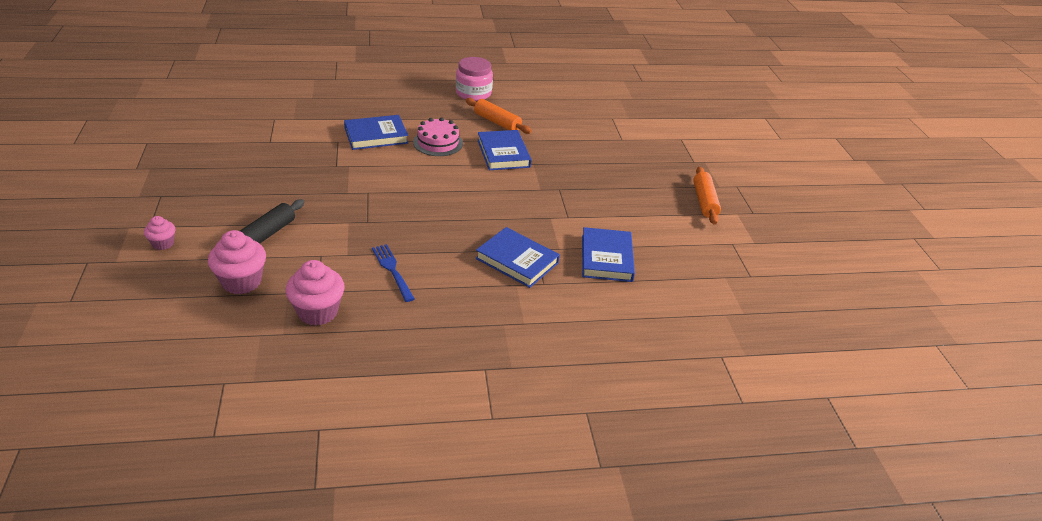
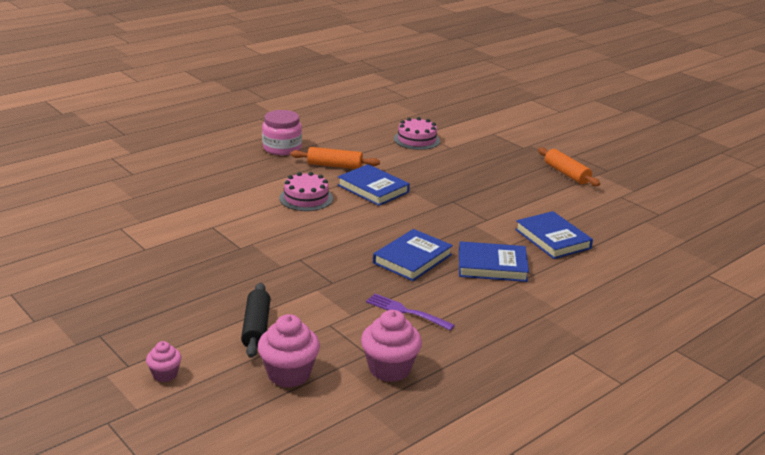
camera: 30 degrees left, 10 degrees down
(376, 136) = (242, 210): blue book -> blue book (412, 259)
(393, 271) = (407, 312): blue fork -> purple fork
(599, 122) = (417, 140): none -> pink cake

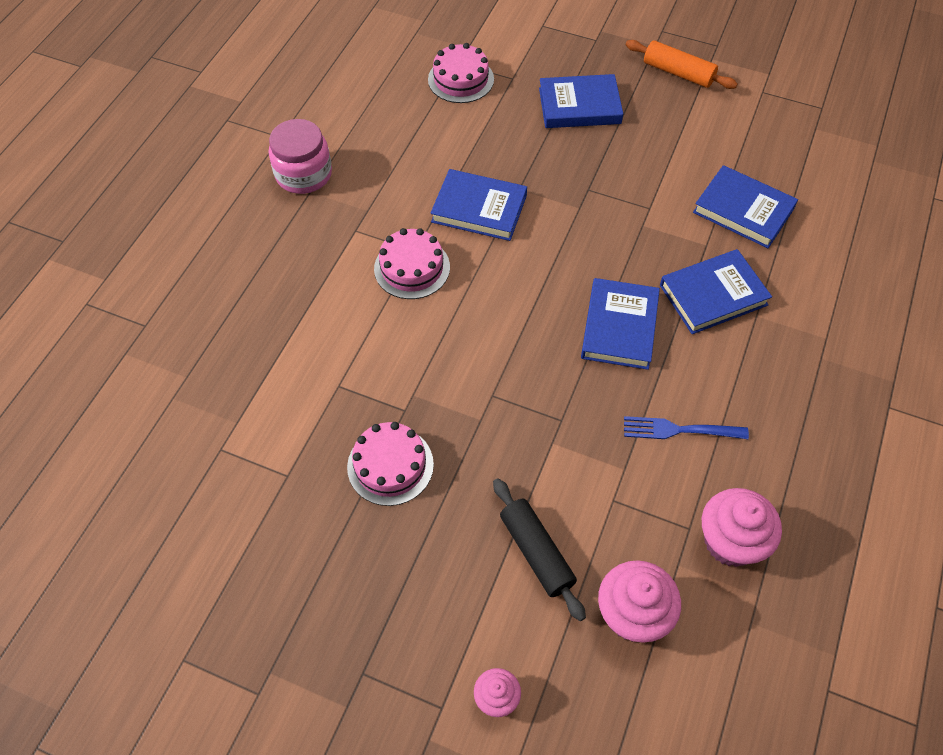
camera: 25 degrees left, 30 degrees up
(207, 265) = (390, 465): none -> pink cake
(334, 166) = (398, 182): orange rolling pin -> none
(407, 312) = (680, 430): purple fork -> blue fork
(483, 169) = (579, 106): none -> blue book

